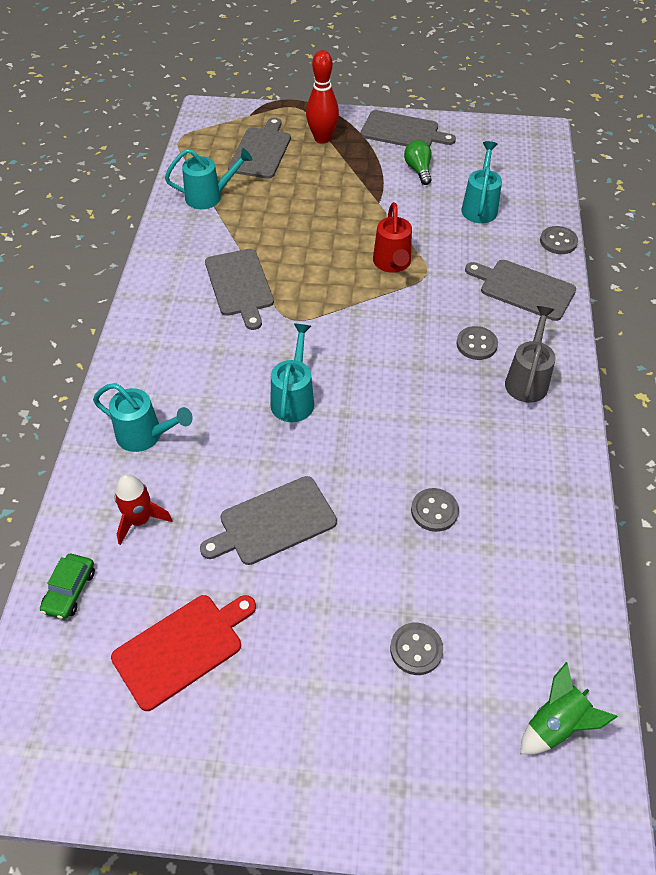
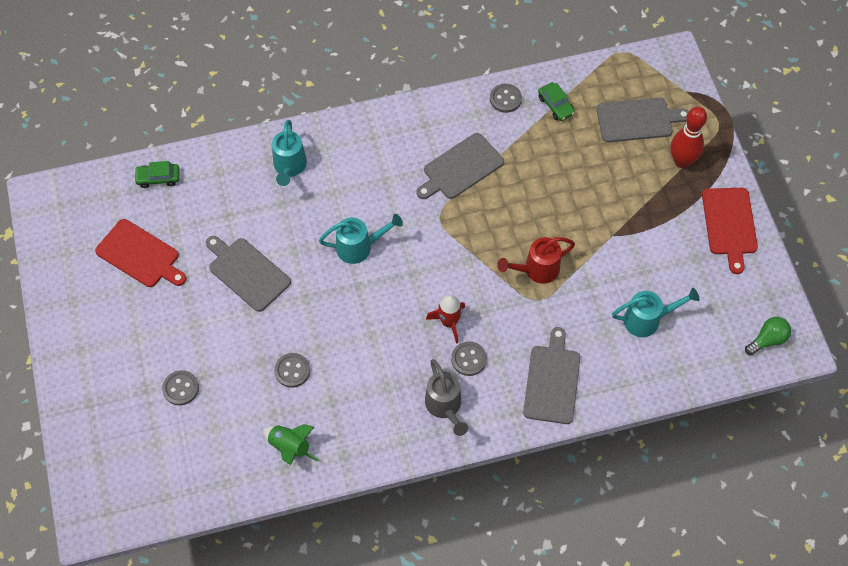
camera: 70 degrees right, 10 degrees up
(140, 520) = (221, 193): red rocket -> red rocket (449, 322)
(209, 197) = (556, 105): turquoise watering can -> green car
(403, 131) = (729, 224): grey cutting board -> red cutting board
(418, 170) = (676, 254): green light bulb -> green light bulb (767, 340)
(527, 380) = (445, 406): grey watering can -> grey watering can turned 75 degrees clockwise
(556, 724) = (154, 484): green rocket -> green rocket (290, 447)
(558, 241) = (629, 397): grey button -> grey button (505, 99)

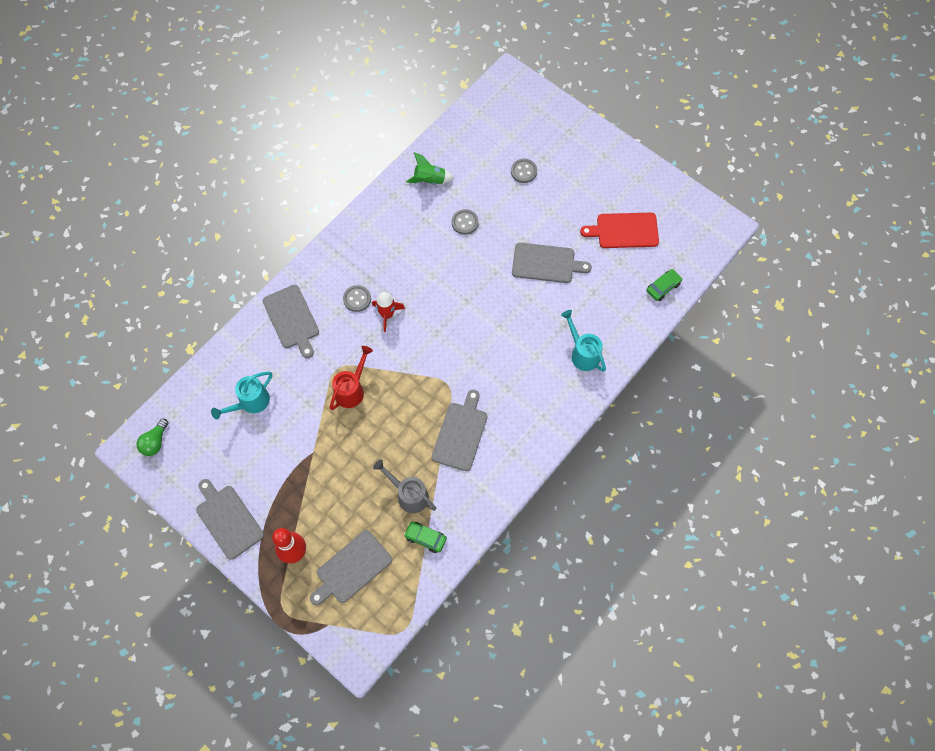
camera: 145 degrees right, 5 degrees up
(359, 247) = (486, 327): turquoise watering can -> none
(445, 406) = (352, 260): grey watering can -> grey watering can (409, 495)
(505, 99) = (468, 517): grey button -> none
(729, 224) = (228, 519): red cutting board -> grey cutting board

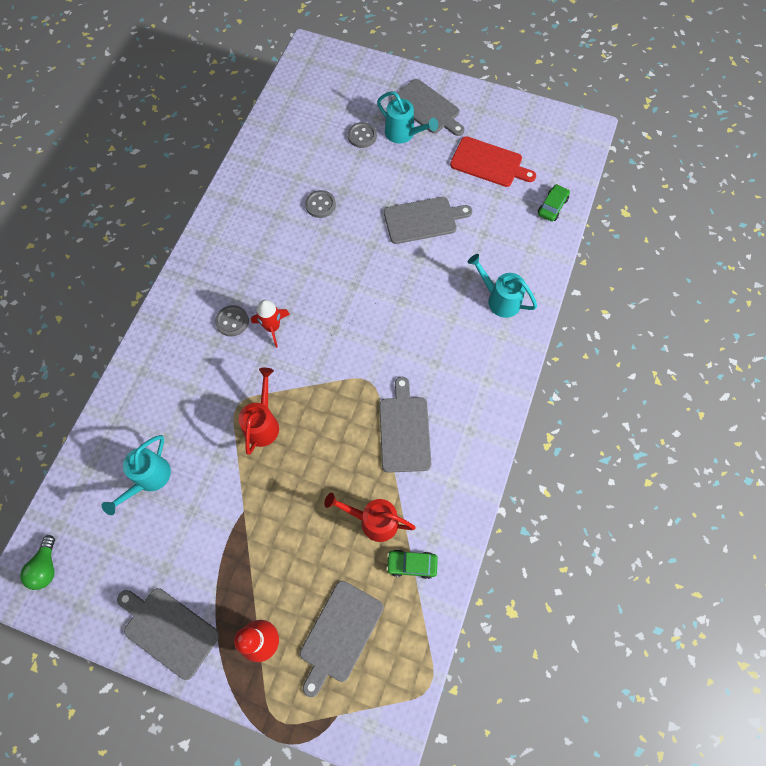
camera: 20 degrees left, 0 degrees up
(292, 319) = (165, 367): grey cutting board -> grey cutting board (427, 108)
(409, 495) = (373, 521): grey watering can -> red watering can
(430, 180) = (266, 173): green rocket -> none
(560, 180) = (403, 134): none -> turquoise watering can
(624, 230) = (489, 163): red cutting board -> red cutting board turned 135 degrees counterclockwise

